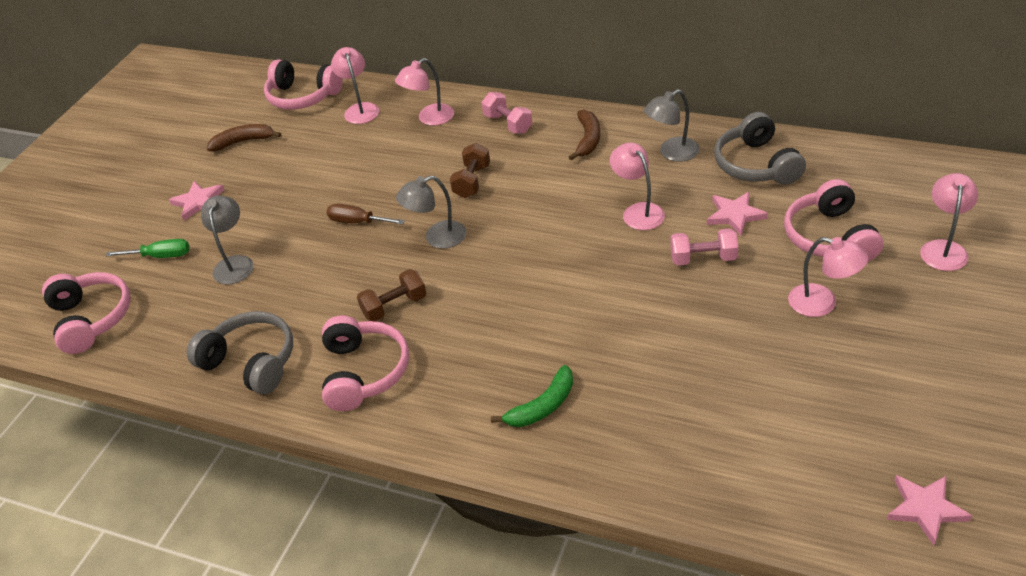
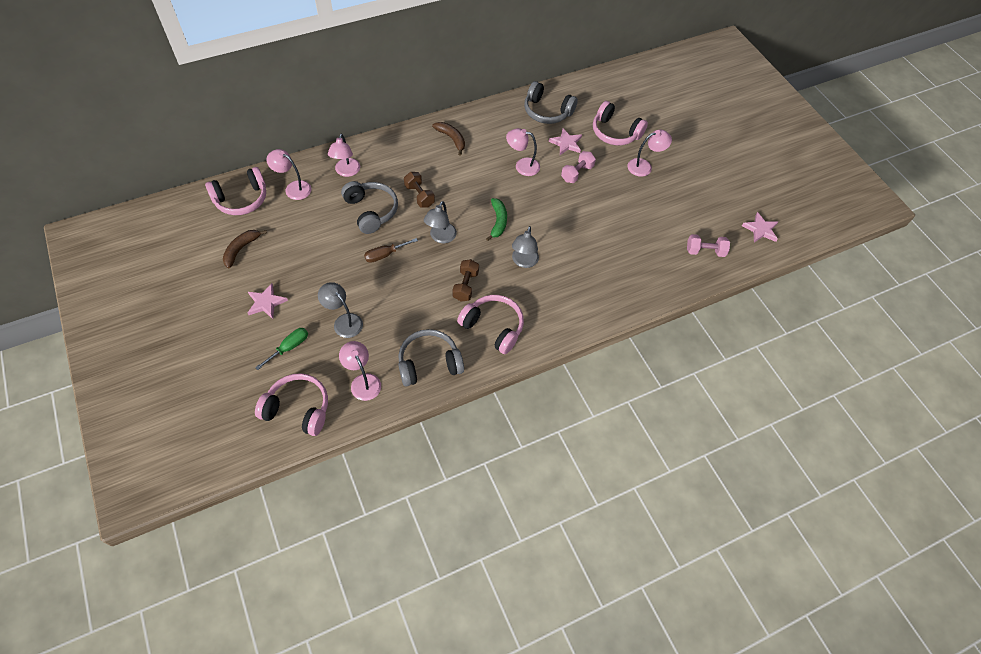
camera: 55 degrees left, 15 degrees up
(402, 170) = (371, 211): none -> grey headphones
(508, 124) = (397, 151): pink dumbbell -> pink dumbbell (705, 251)
(542, 406) = (591, 286): green banana -> green banana (498, 222)
(672, 153) = (502, 125): grey lamp -> grey lamp (524, 262)
(943, 248) = (661, 114): pink lamp -> pink lamp (363, 381)

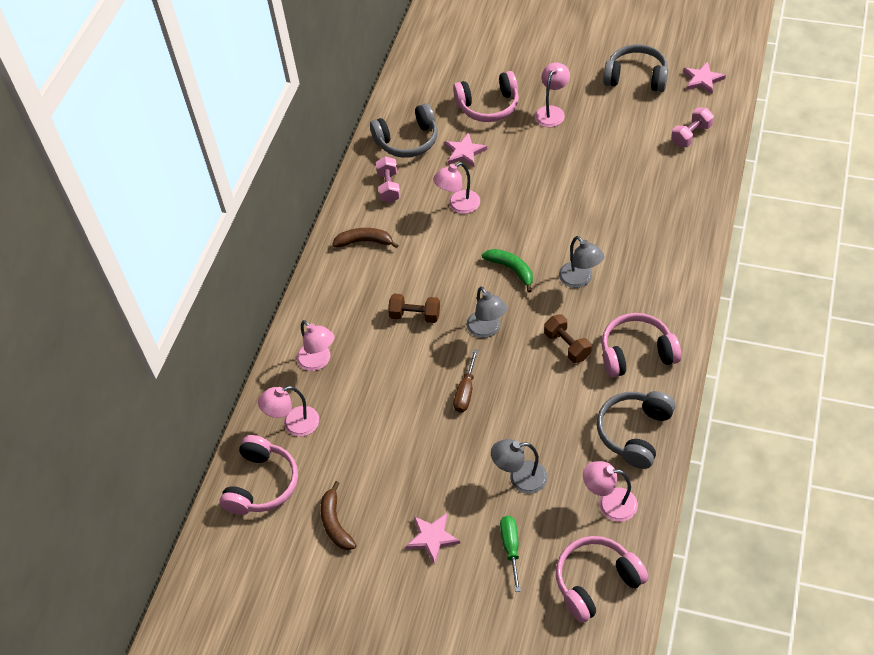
camera: 40 degrees left, 5 degrees down
(371, 211) = (395, 370): grey headphones -> grey headphones (636, 77)
(577, 173) = (510, 168): pink dumbbell -> pink dumbbell (389, 187)

